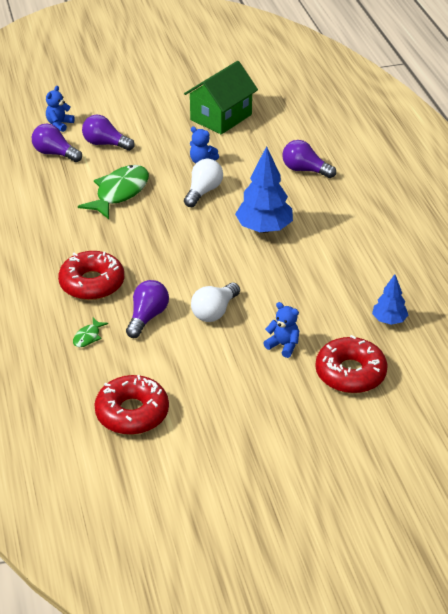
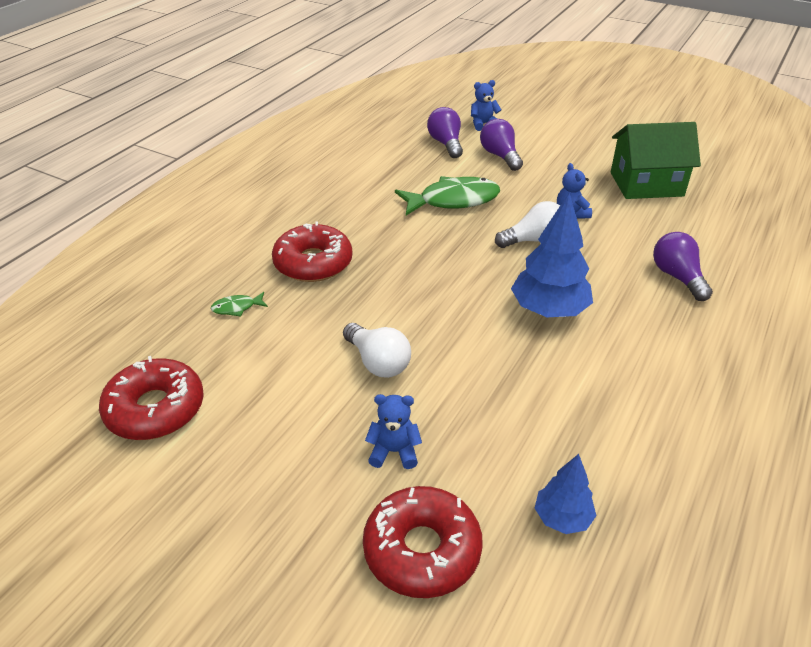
camera: 45 degrees right, 0 degrees up
(147, 317) = (311, 324): purple light bulb -> none
(214, 312) = (378, 362): white light bulb -> white light bulb turned 120 degrees counterclockwise
(283, 345) = (394, 451): blue teddy bear -> blue teddy bear turned 75 degrees counterclockwise

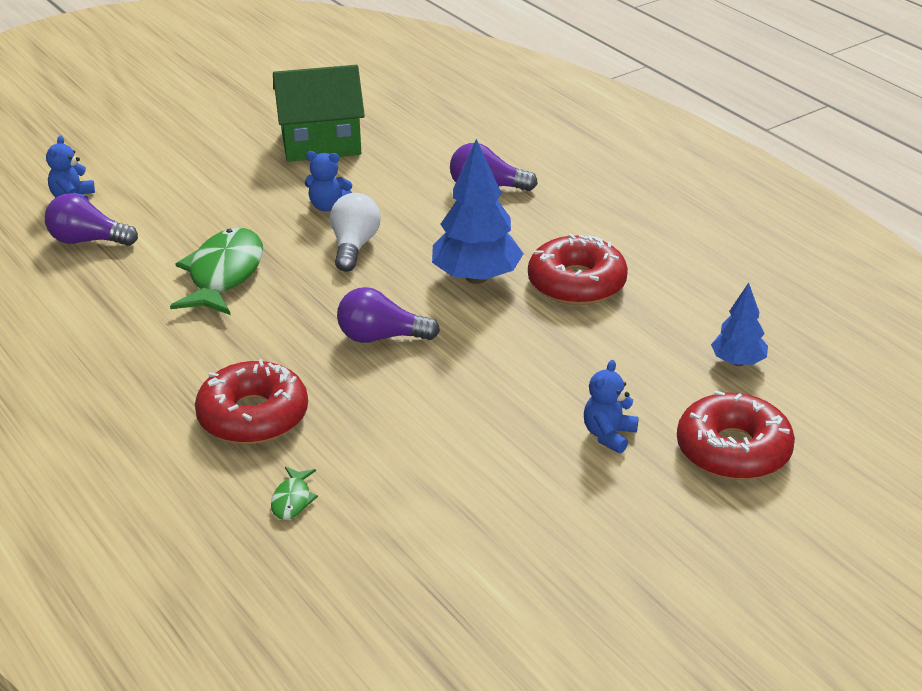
camera: 65 degrees left, 5 degrees down
(155, 409) = (434, 601): red donut -> red donut (576, 283)
(378, 362) = (474, 412): white light bulb -> none
(500, 156) = (162, 211): purple light bulb -> purple light bulb (381, 337)
(646, 184) = (321, 143): green house -> green house turned 60 degrees clockwise

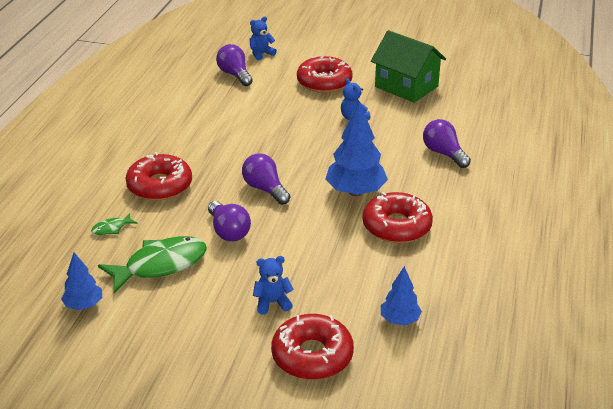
camera: 50 degrees right, 0 degrees up
(219, 188) = (324, 82): none -> red donut
(223, 275) = (256, 121): green fish -> green fish (160, 265)
(354, 246) = (330, 142): white light bulb -> none
(429, 405) = (228, 231): none -> purple light bulb
(432, 596) = (84, 305): none -> blue tree

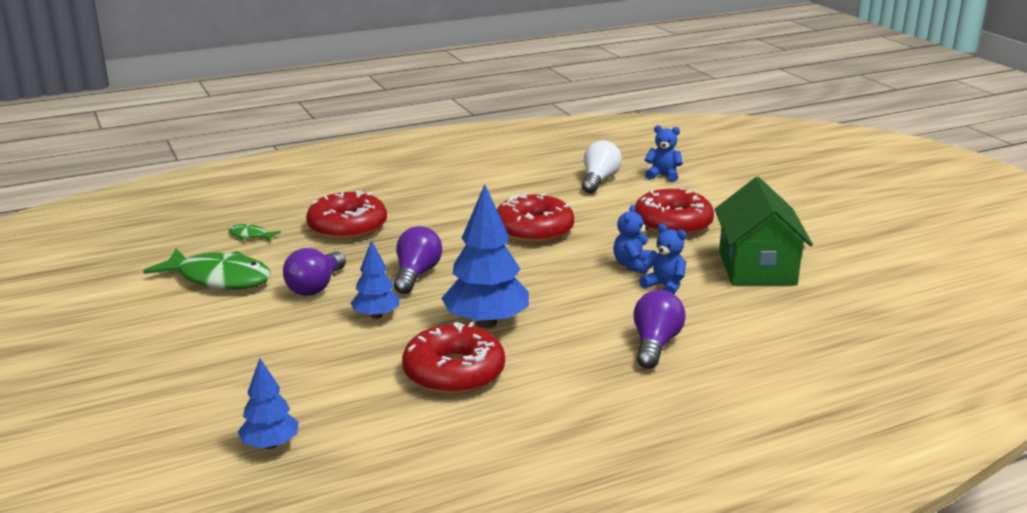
camera: 50 degrees right, 10 degrees down
(84, 305) = (120, 272): blue tree -> blue tree (376, 316)
(235, 75) = (599, 180): purple light bulb -> white light bulb
(272, 303) = (220, 356): blue teddy bear -> blue teddy bear (664, 286)
(312, 356) = (150, 415): red donut -> red donut (534, 230)

